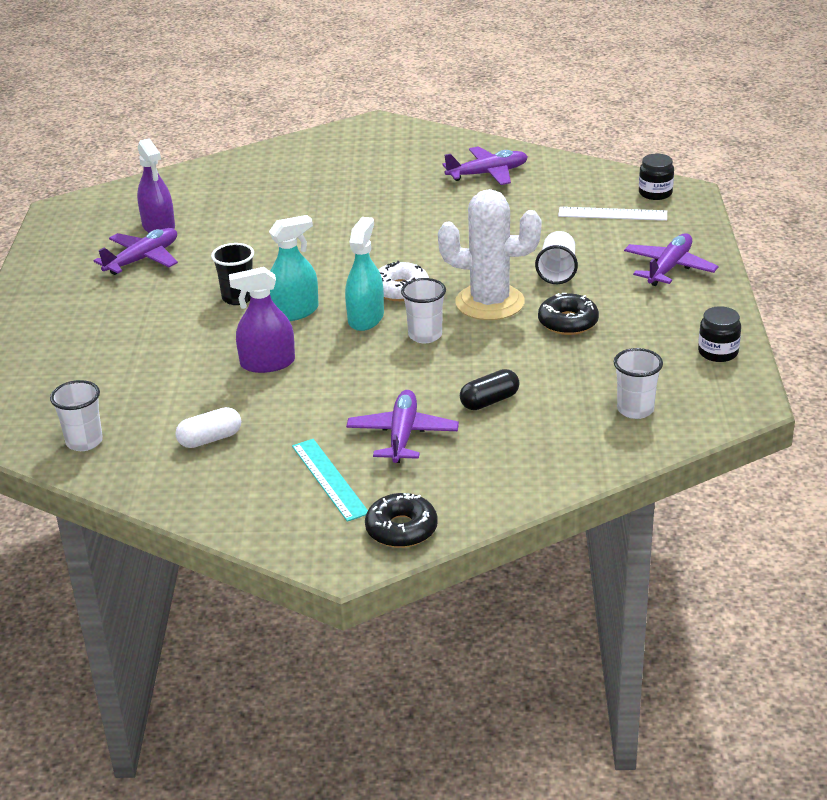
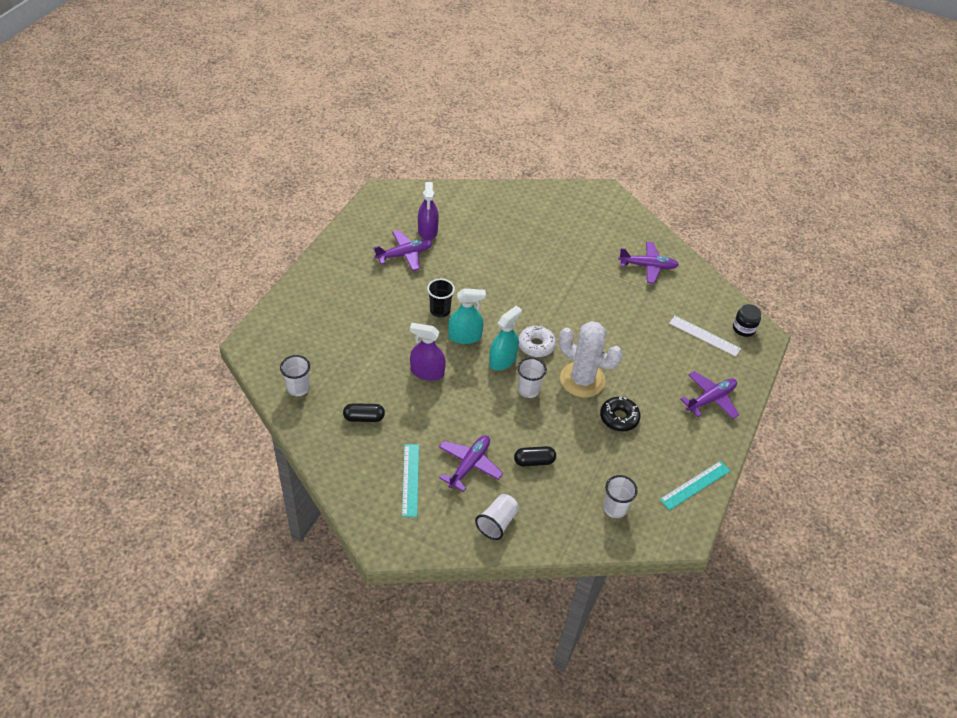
camera: 20 degrees right, 15 degrees up
(210, 439) = (364, 418): white capsule -> black capsule
(401, 529) = (427, 537): black donut -> none
(557, 271) = (639, 371): white cup -> white cup (497, 523)
(718, 352) = (695, 485): black jar -> turquoise ruler

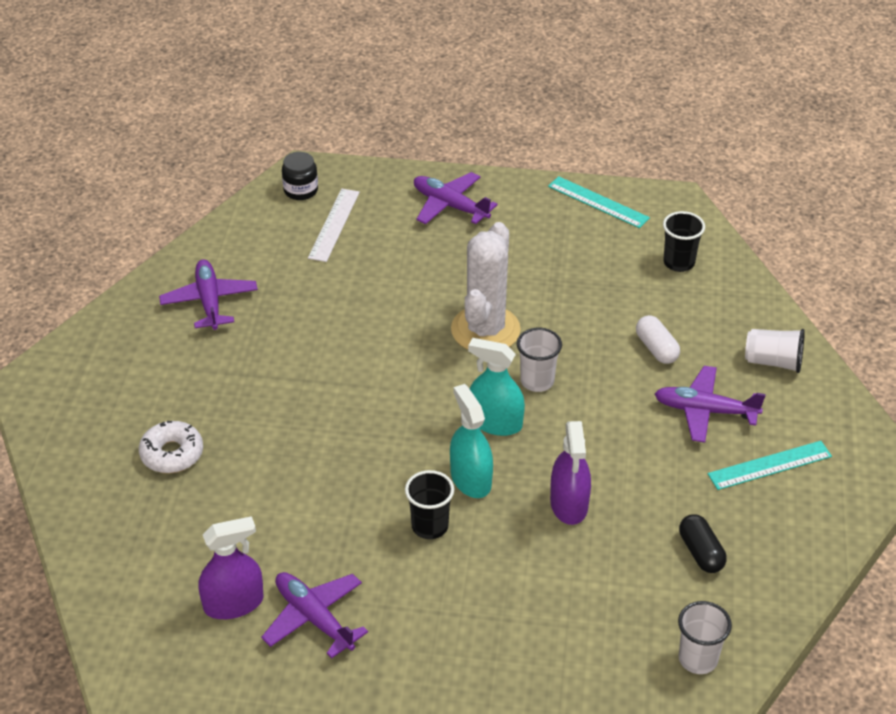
camera: 105 degrees left, 5 degrees down
(534, 461) = (656, 348): black capsule -> white capsule
(536, 345) = (445, 392): white donut -> white donut (172, 454)
(615, 508) = (679, 262): white cup -> black cup
(619, 418) = (532, 282): black donut -> none

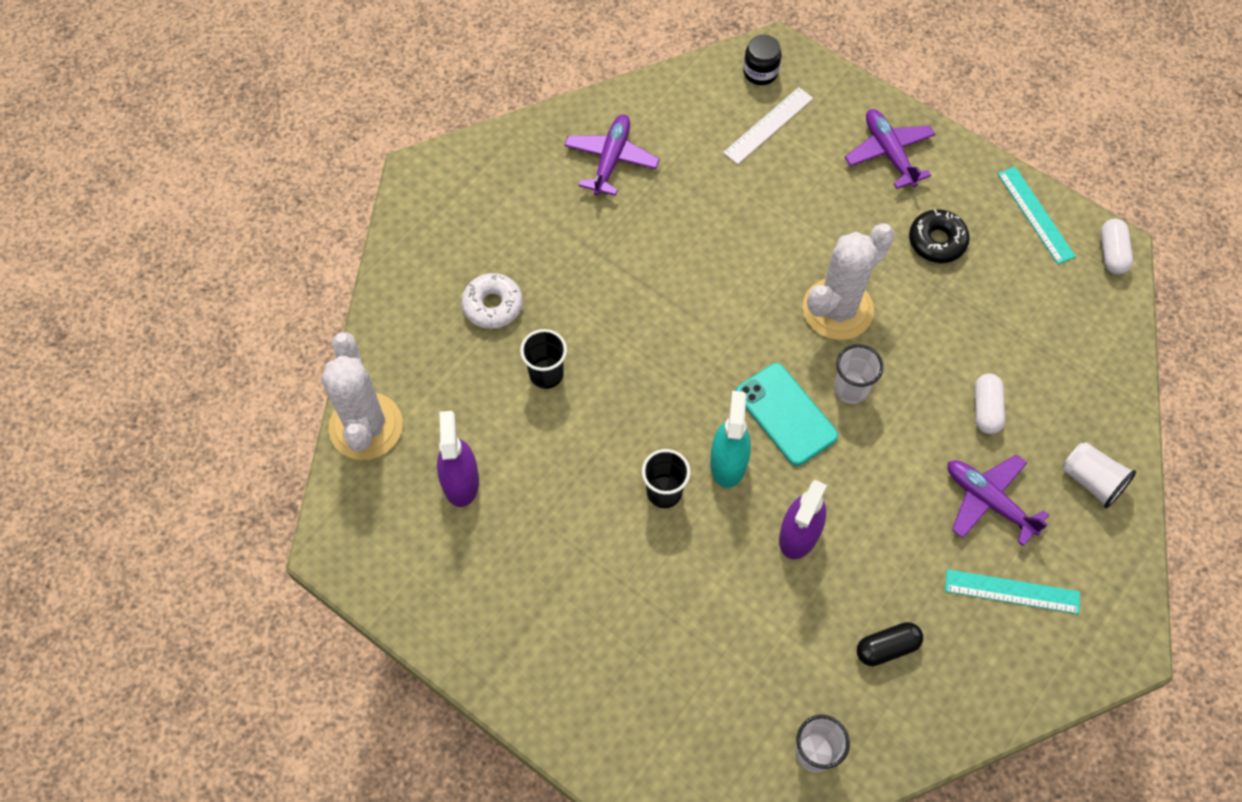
camera: 30 degrees right, 20 degrees up
(109, 602) = (366, 426): none -> white cactus
(233, 603) = (460, 481): purple spray bottle -> purple spray bottle turned 105 degrees counterclockwise
(314, 618) = (516, 531): purple plane -> none
(495, 422) = (786, 414): turquoise spray bottle -> turquoise phone
(533, 250) = (937, 241): none -> black donut
(675, 204) = (1112, 253): none -> white capsule
(679, 262) = (1071, 322): black cup -> black cup (546, 374)
(701, 552) = (887, 648): black capsule -> black capsule turned 60 degrees clockwise

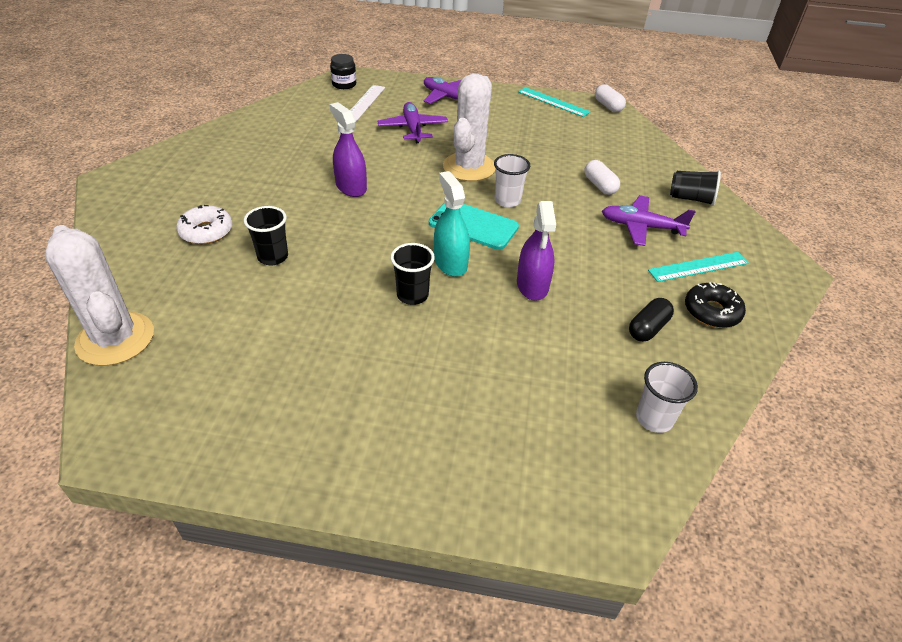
camera: 30 degrees left, 20 degrees down
(460, 481) = (227, 346): purple spray bottle -> purple spray bottle (351, 187)
(611, 159) = (263, 139): purple plane -> purple plane (413, 129)
(937, 241) = (506, 124): black donut -> black donut (711, 312)
(1091, 481) = (691, 198): white cup -> black cup

